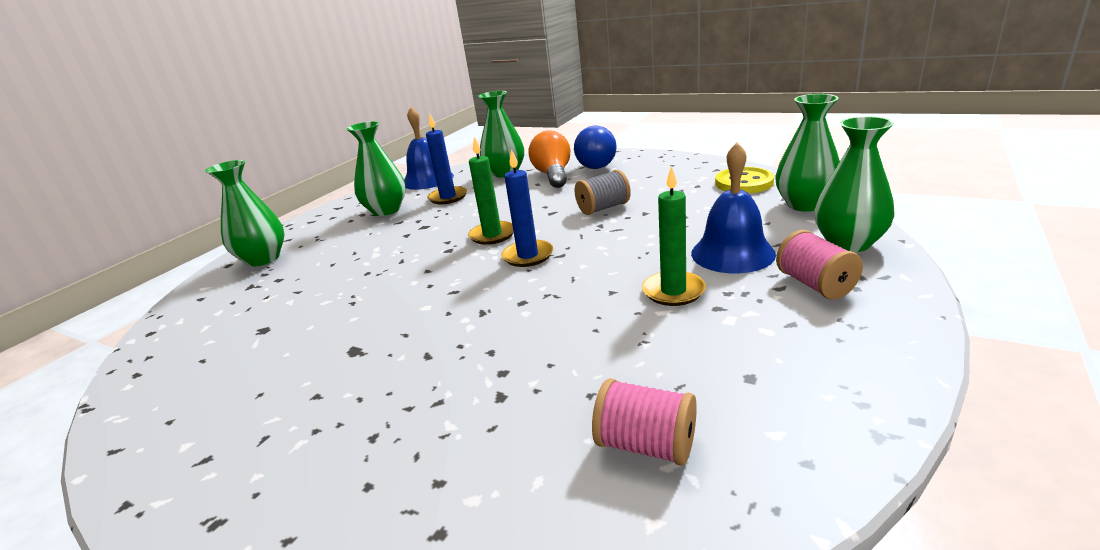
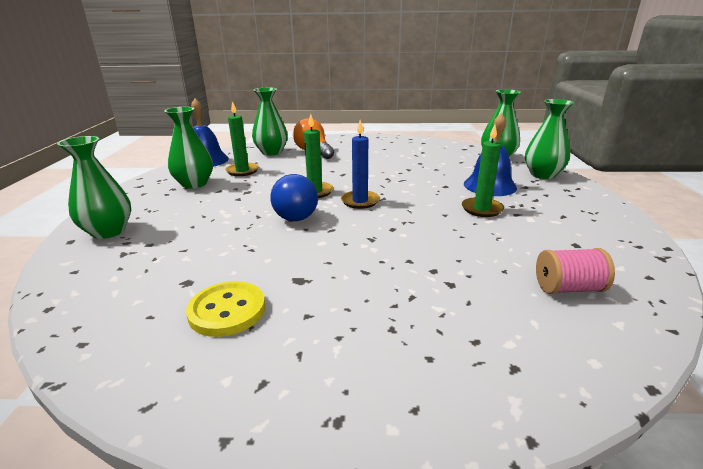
camera: 30 degrees left, 0 degrees up
(448, 197) = (242, 171): blue candle -> green candle
(597, 164) = (338, 143): blue light bulb -> blue light bulb (294, 213)
(603, 208) = (377, 168): grey spool -> none
(744, 183) = (449, 149): yellow button -> yellow button (227, 310)
(815, 284) = (551, 196): pink spool -> none

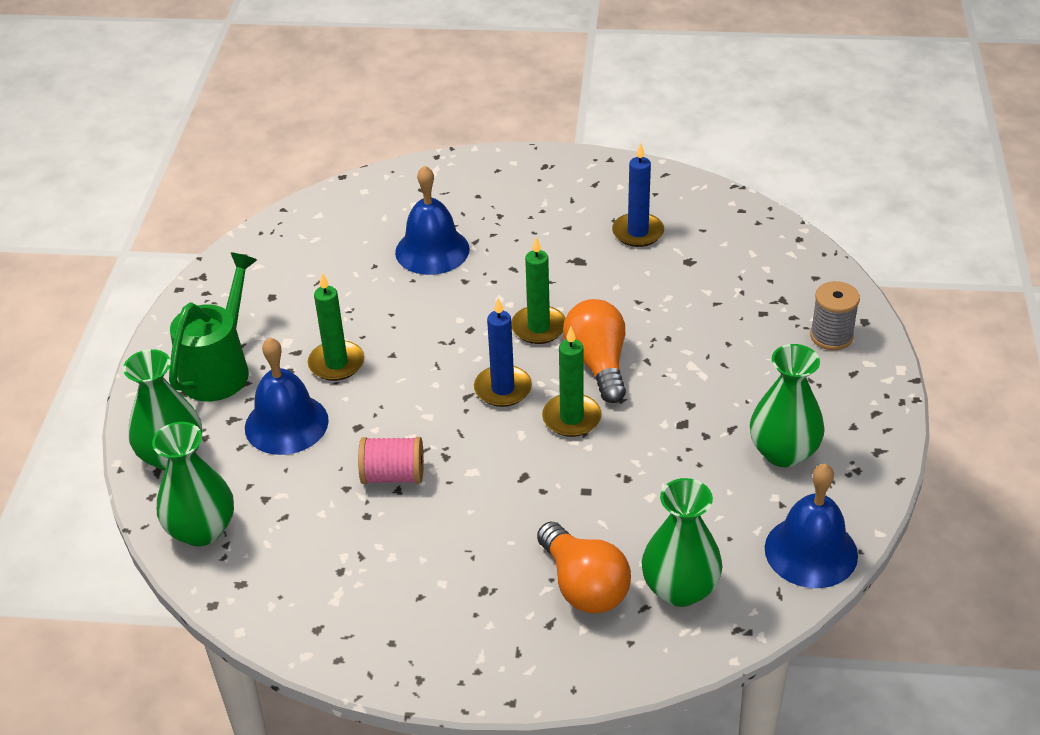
camera: 175 degrees left, 15 degrees up
(108, 231) = (831, 336): green vase -> grey spool
(227, 310) = (638, 232): yellow button -> blue candle
(242, 171) = (715, 497): green candle -> green candle (538, 327)
(294, 213) = (598, 363): blue light bulb -> orange light bulb
(454, 285) = (432, 250): none -> blue bell
(562, 205) = (220, 368): none -> green watering can
(568, 288) = (330, 245): pink spool -> pink spool (393, 476)

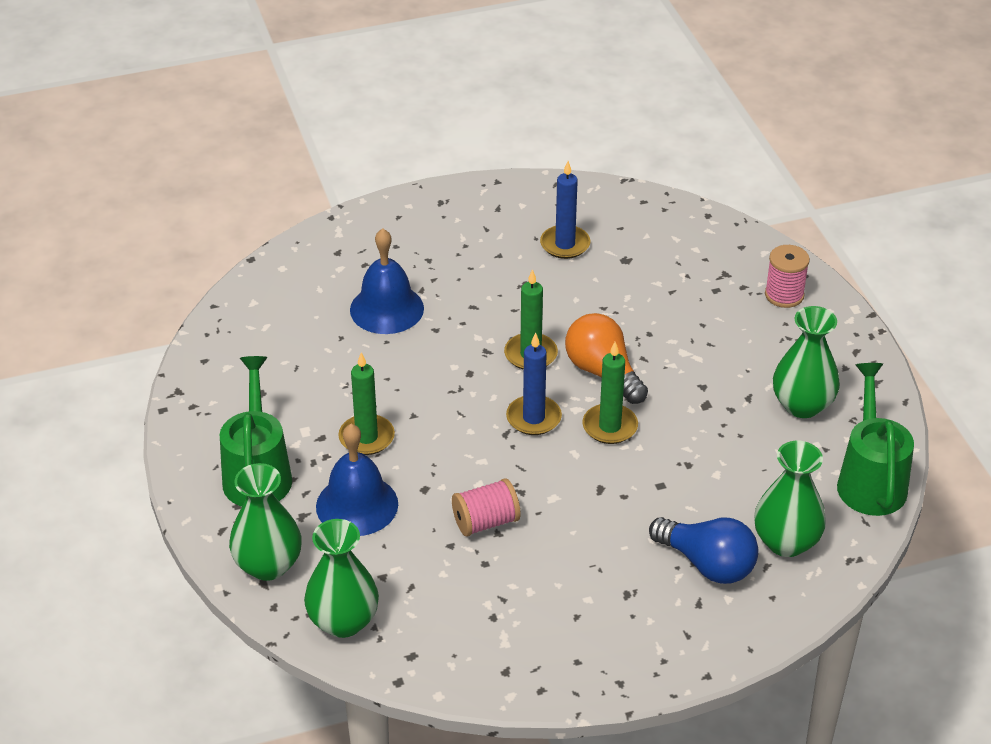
camera: 25 degrees left, 0 degrees up
(583, 586) = (707, 564): orange light bulb -> blue light bulb
(811, 551) = (870, 480): blue bell -> green watering can
(831, 336) = (784, 295): grey spool -> pink spool

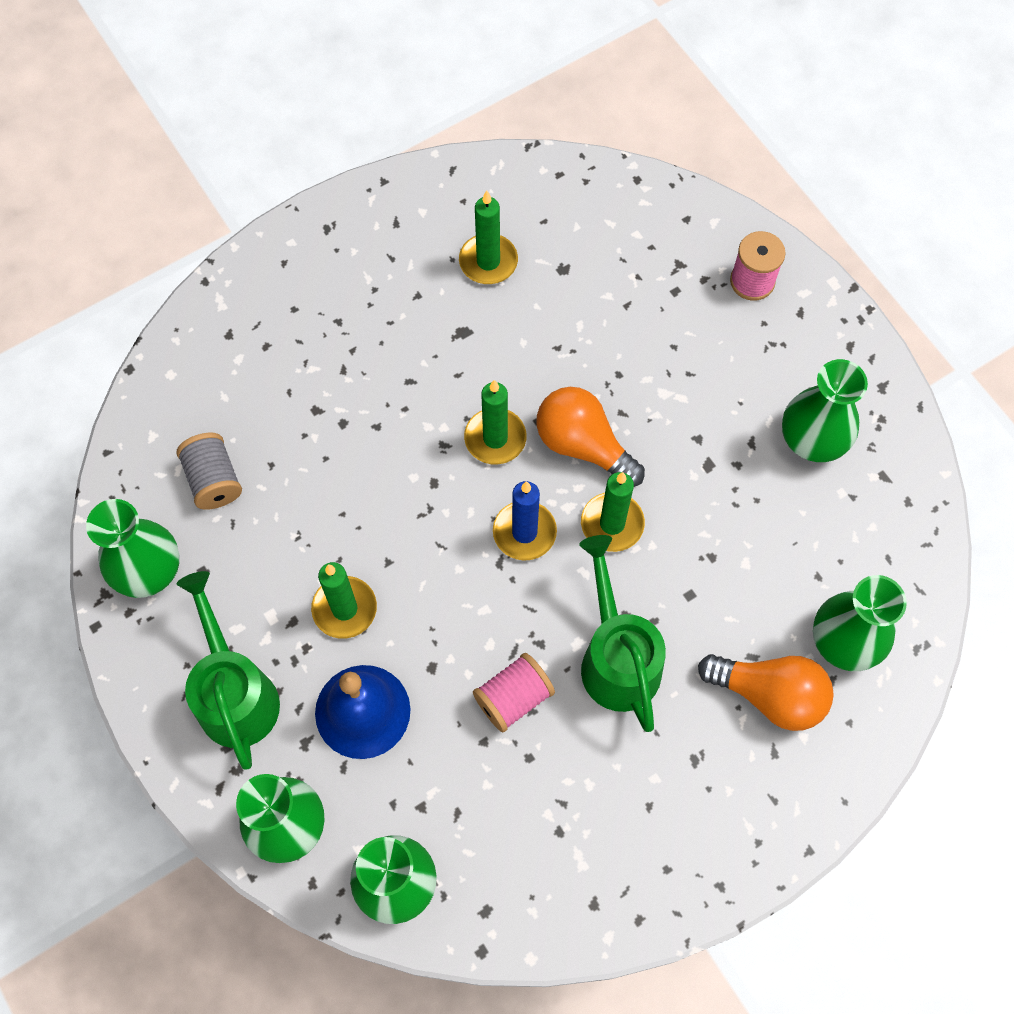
camera: 15 degrees left, 25 degrees up
(218, 383) = (148, 570): none -> green vase
(291, 338) = (214, 480): none -> grey spool
(386, 309) = (311, 408): blue bell -> none
(565, 244) = (488, 261): blue candle -> green candle
(707, 564) = (769, 694): blue light bulb -> orange light bulb
(870, 480) = (911, 529): green watering can -> green watering can (617, 657)

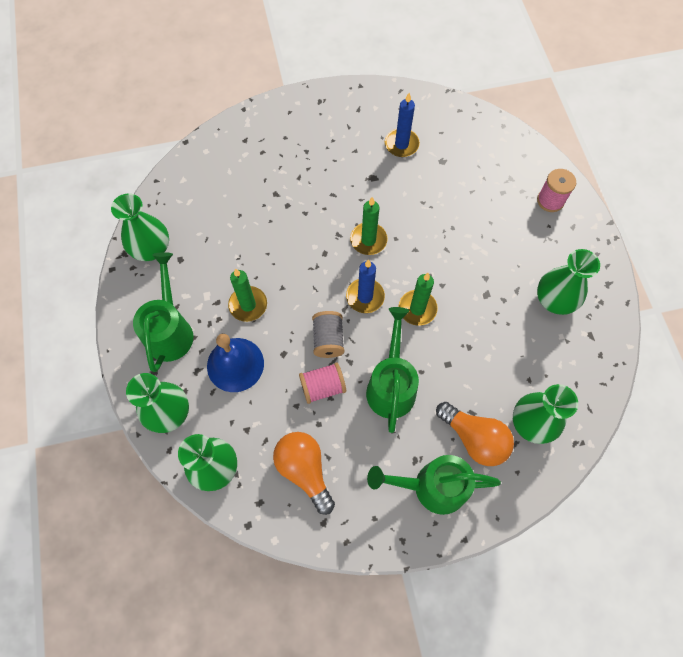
camera: 20 degrees right, 0 degrees up
(214, 480) = (205, 213): grey spool -> grey spool (328, 339)
(488, 261) = (401, 144): green candle -> blue candle
(583, 445) = (417, 260): orange light bulb -> orange light bulb (304, 470)
(733, 790) = (431, 487): none -> green watering can

